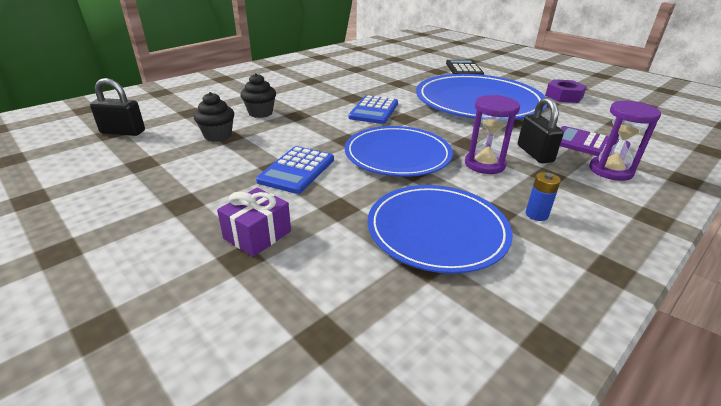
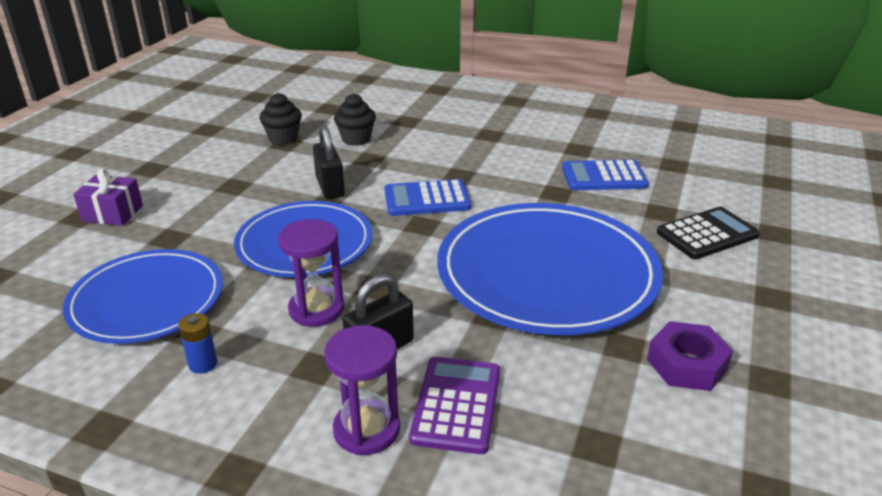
camera: 65 degrees right, 0 degrees up
(123, 132) = (261, 99): black padlock -> black padlock (330, 187)
(297, 170) = (233, 197): blue calculator -> blue calculator (604, 177)

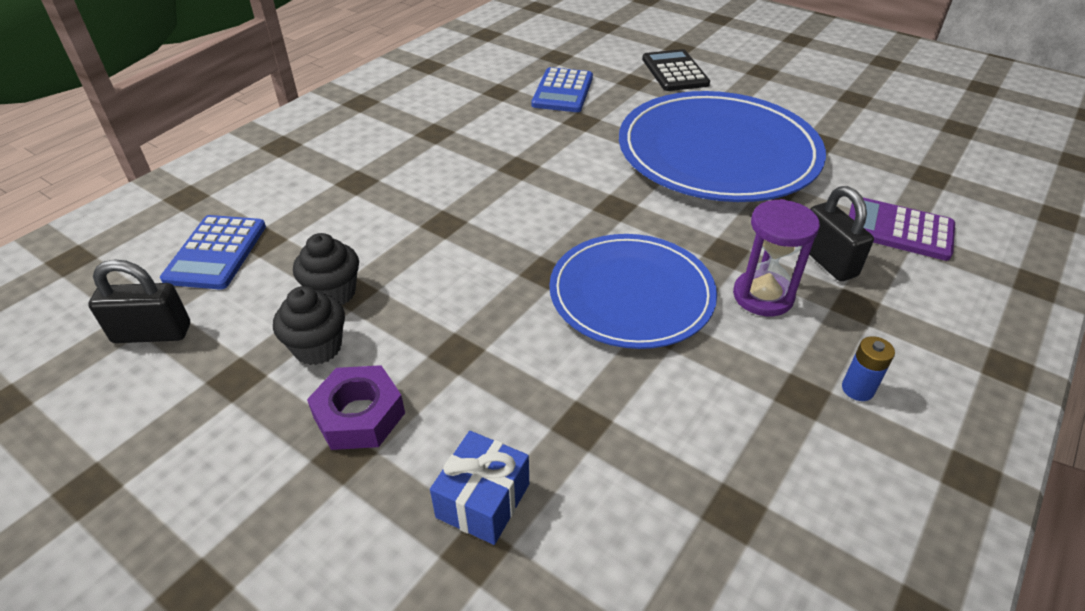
camera: 75 degrees left, 10 degrees up
(112, 213) = (483, 500): purple gift -> blue gift
(147, 300) = (733, 444): blue plate -> none
(330, 187) = (504, 262): black padlock -> black padlock (152, 333)
(356, 139) = (382, 227): black cupcake -> black cupcake (318, 347)
(366, 429) = (937, 282): purple hourglass -> none
(427, 199) = (563, 195): blue calculator -> blue calculator (216, 253)
(686, 364) = (841, 122): purple nut -> purple nut (359, 415)

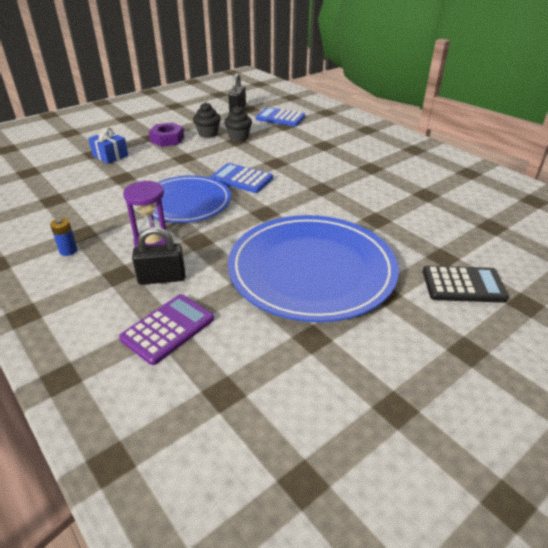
camera: 105 degrees right, 5 degrees down
(563, 91) = (424, 219): blue calculator -> blue calculator (241, 179)

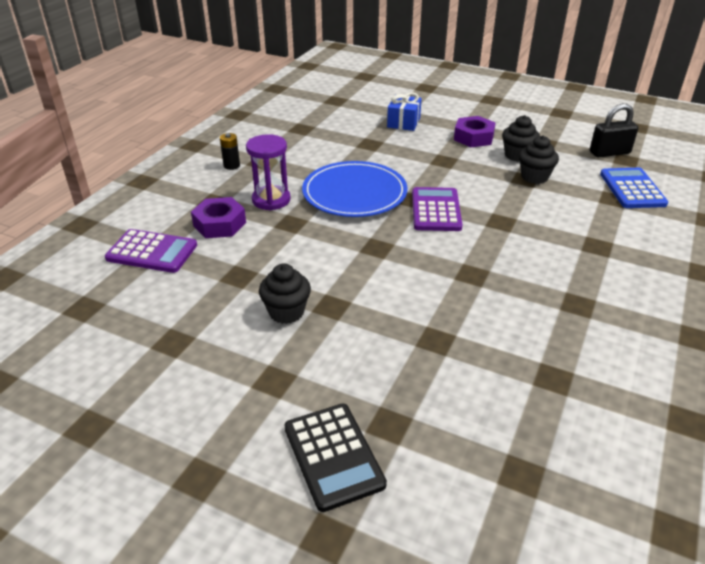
camera: 65 degrees right, 0 degrees up
(68, 251) = (231, 166): blue battery -> black battery
(162, 278) = (219, 224): black padlock -> purple nut
(241, 179) = (435, 210): blue calculator -> purple calculator
(311, 270) = (286, 312): blue plate -> black cupcake

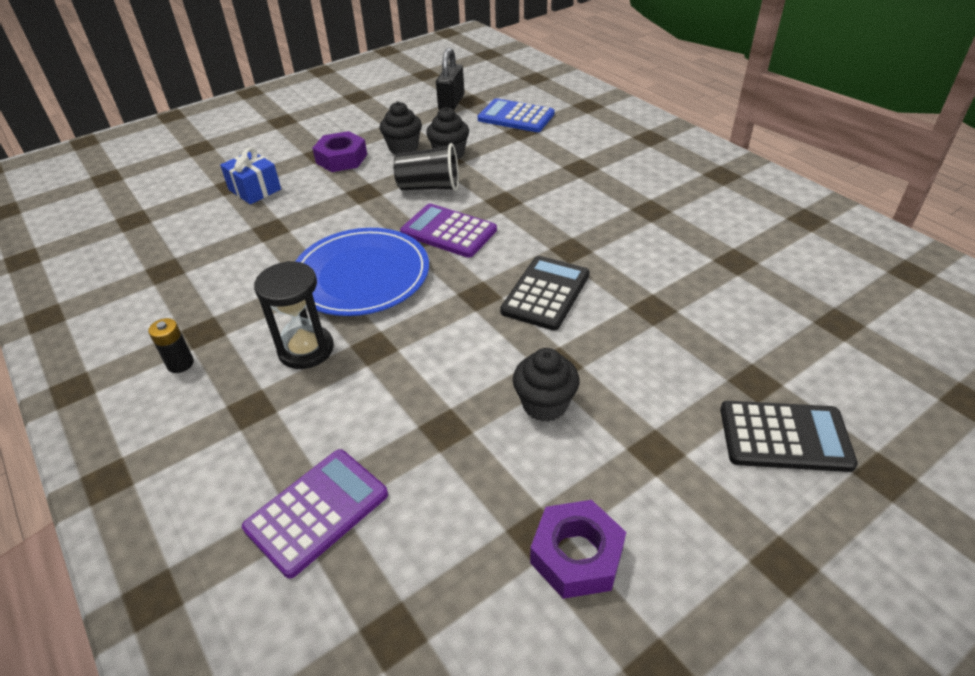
camera: 60 degrees left, 5 degrees up
(219, 224) = (314, 416): purple nut -> purple nut (577, 555)
(271, 200) = (306, 349): purple hourglass -> black hourglass
(405, 277) = (545, 293): none -> black calculator
(481, 183) = (429, 187): none -> black cup

